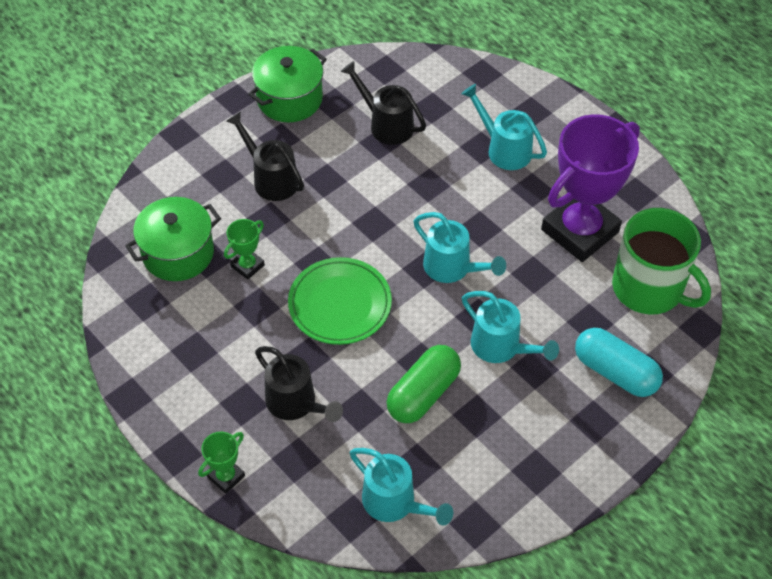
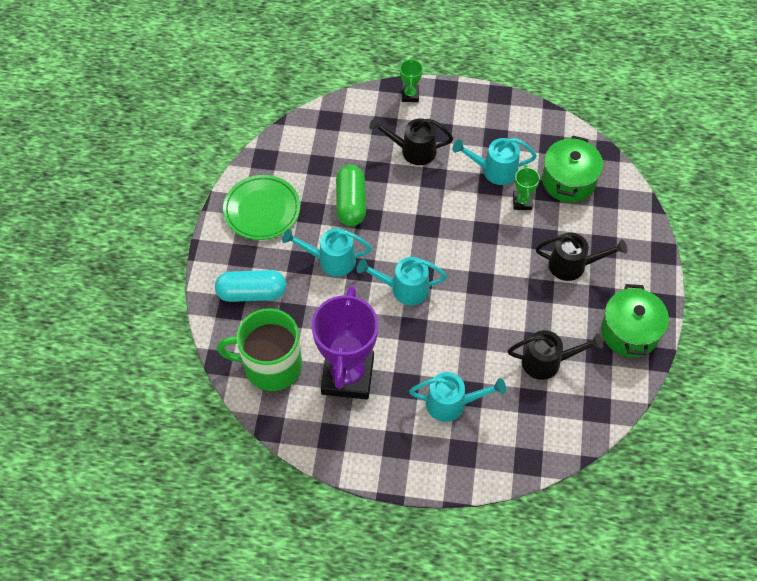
camera: 140 degrees right, 5 degrees up
(340, 304) = (446, 218): green plate -> green plate (262, 210)
(395, 503) = (314, 140): turquoise watering can -> turquoise watering can (494, 170)

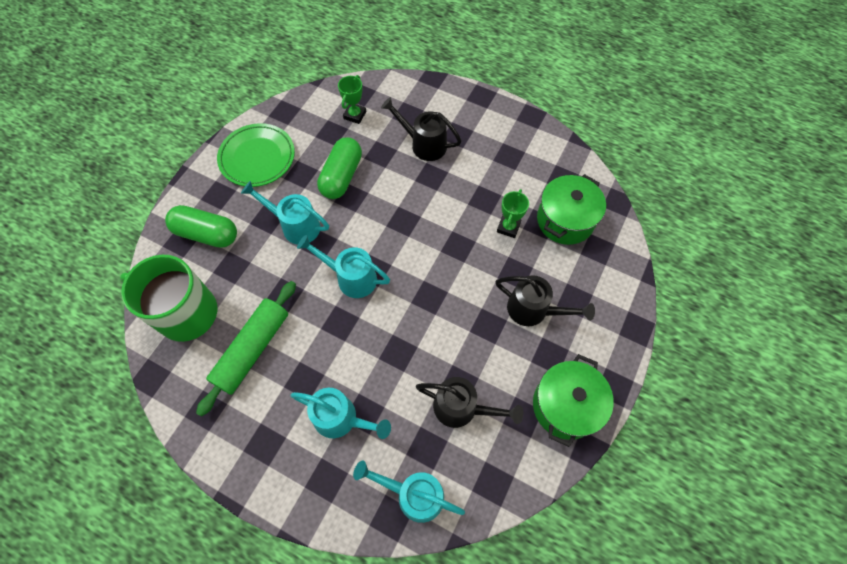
camera: 20 degrees right, 5 degrees up
(252, 293) = (206, 234): turquoise capsule -> green capsule
(347, 376) = (252, 349): purple trophy -> green rolling pin
(410, 95) = (445, 92): green trophy -> green trophy (355, 115)
(494, 170) = (494, 187): turquoise watering can -> turquoise watering can (413, 494)

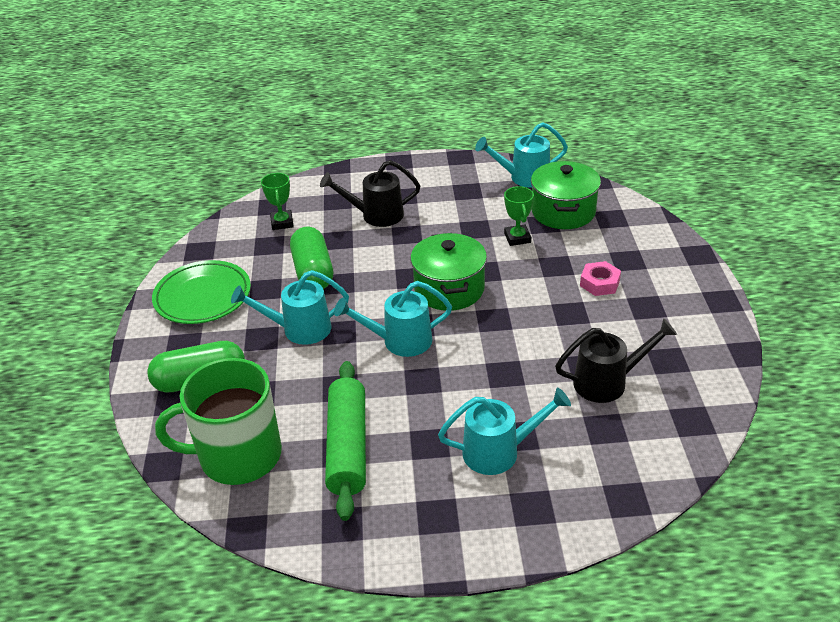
camera: 30 degrees left, 25 degrees down
(413, 494) = (629, 469): turquoise watering can -> turquoise watering can (523, 177)
(533, 310) = (599, 283): black watering can -> pink nut
(565, 405) = (696, 333): green pot -> green pot (449, 289)

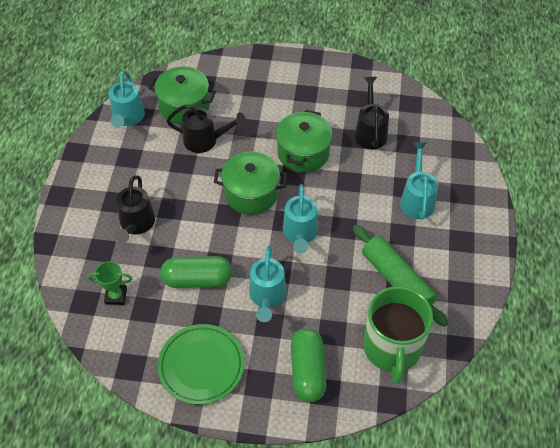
camera: 80 degrees left, 15 degrees up
(347, 447) = (397, 280): green rolling pin -> green rolling pin turned 45 degrees clockwise
(517, 238) = (205, 140): green trophy -> black watering can
(535, 322) = (303, 153): none -> green pot
(599, 283) = (274, 109): pink nut -> none

